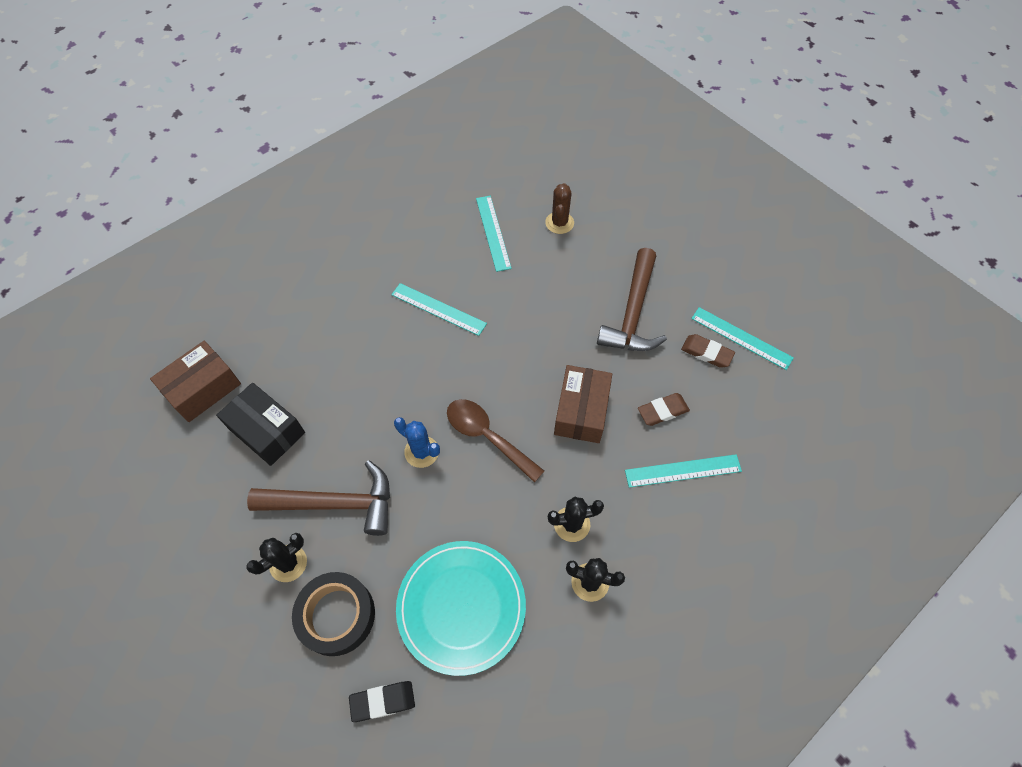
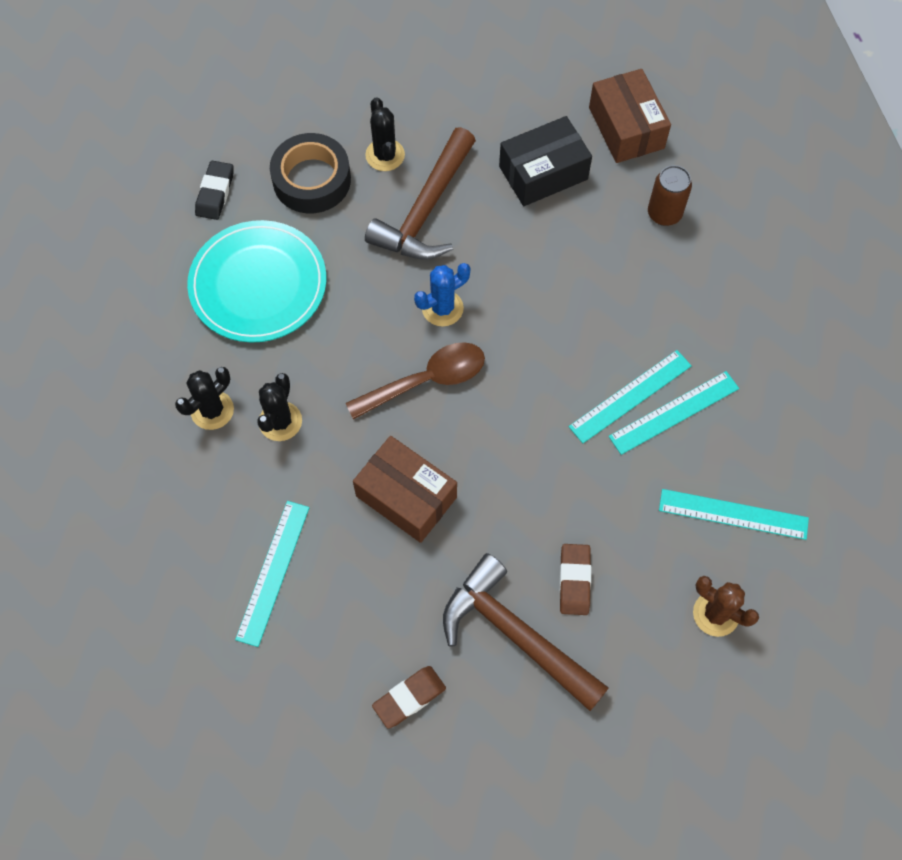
camera: 115 degrees right, 5 degrees up
(279, 337) = (664, 213): none -> brown can
(662, 411) = (358, 592): brown eraser -> brown eraser (574, 581)
(741, 338) = (408, 761): turquoise ruler -> turquoise ruler (674, 412)

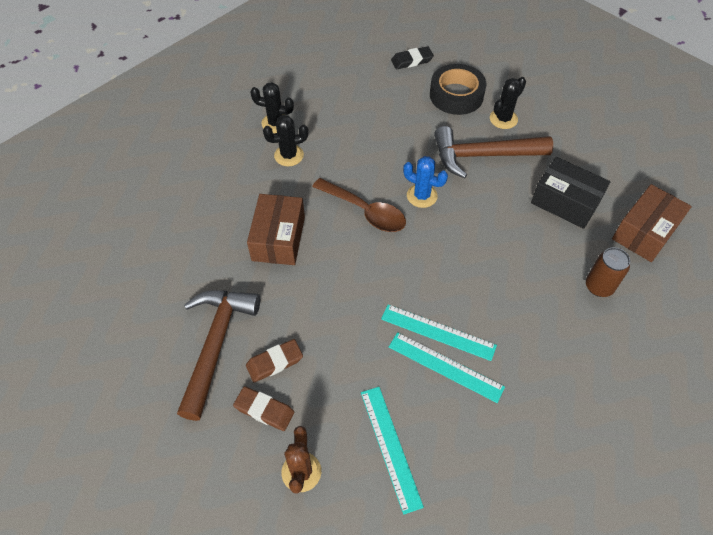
camera: 60 degrees right, 10 degrees down
(258, 284) = (369, 105): turquoise plate -> none
(273, 572) = (190, 198): turquoise ruler -> none
(409, 698) = (142, 304): brown eraser -> brown eraser (264, 410)

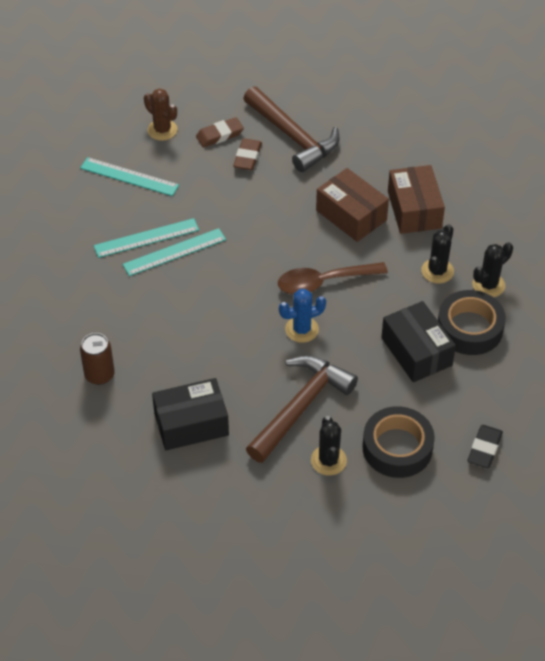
camera: 130 degrees right, 5 degrees down
(325, 112) = (469, 328): none -> black tape
(373, 127) = (416, 351): none -> black box
(645, 232) = (104, 453): brown box -> brown box (414, 210)

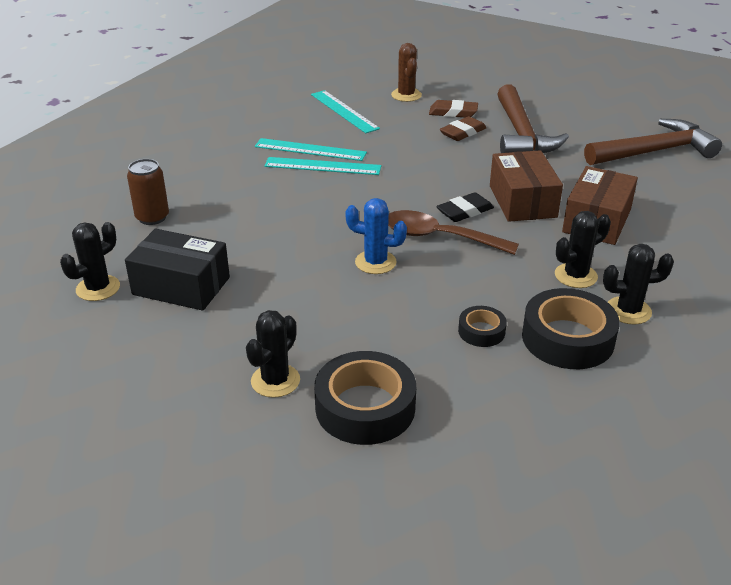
camera: 35 degrees right, 15 degrees down
(135, 459) = (98, 288): none -> black cactus
(301, 406) = (302, 321): brown hammer -> brown hammer (655, 151)
(416, 351) = (481, 331): black box -> black tape
(484, 449) = (472, 463): black eraser -> black eraser (465, 211)

